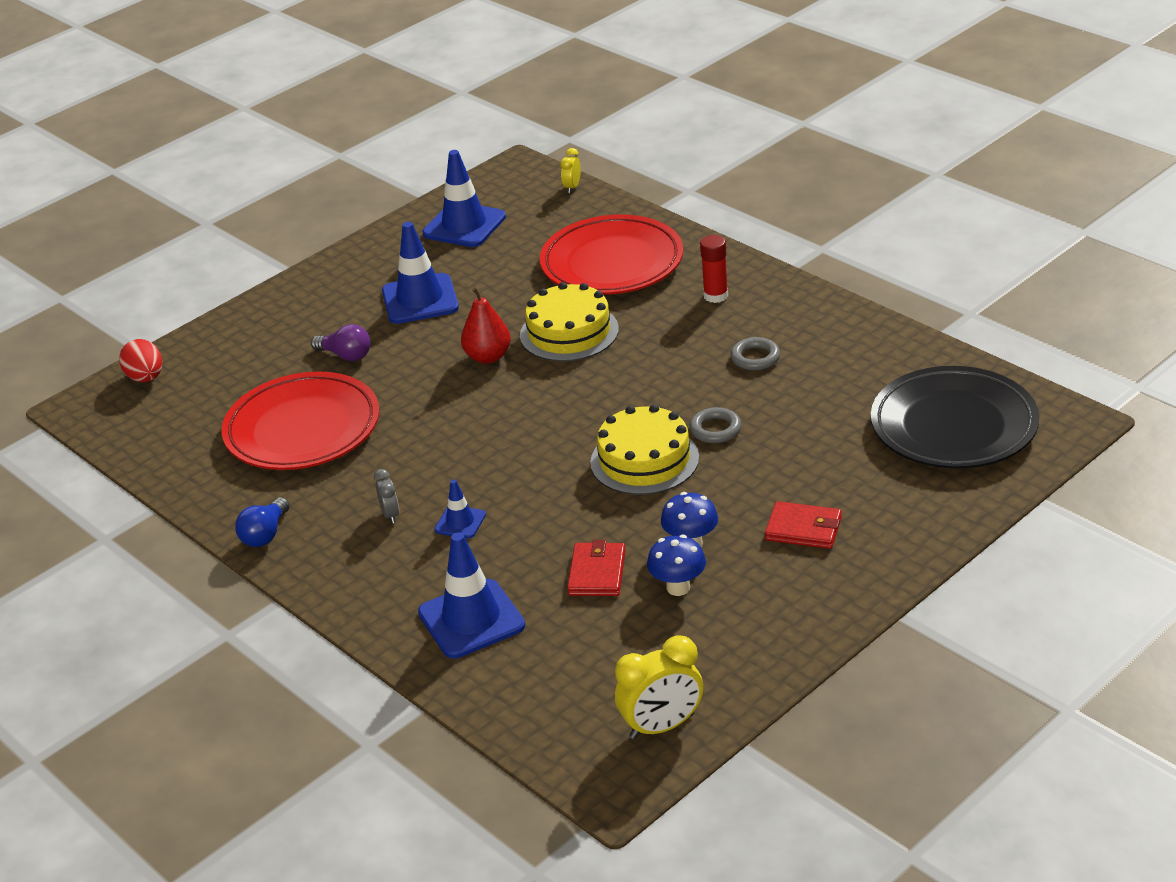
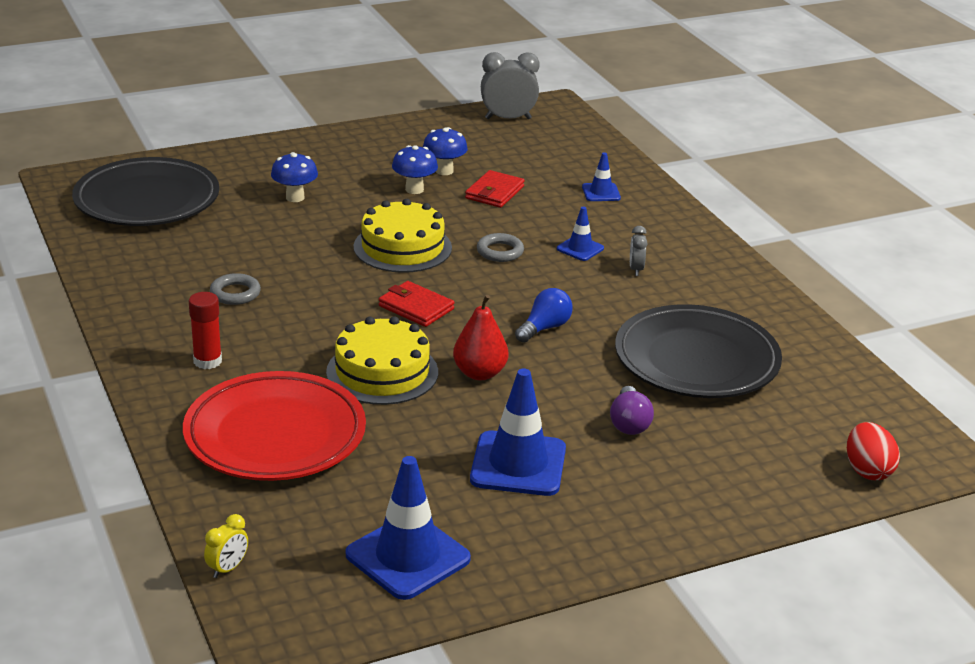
camera: 165 degrees left, 5 degrees down
(265, 534) = (749, 285): blue light bulb -> blue light bulb (544, 328)
(303, 429) = (696, 360): red plate -> black plate
(346, 355) = (629, 423): purple light bulb -> purple light bulb turned 135 degrees counterclockwise
(471, 619) = (601, 192): blue traffic cone -> blue traffic cone, size x0.52
(662, 726) = (508, 118): yellow clock -> grey clock
(715, 429) = (326, 251): grey ring -> grey ring (500, 251)
(803, 529) = (328, 176): red wallet -> red wallet (416, 307)
(809, 485) = (295, 197): none -> blue mushroom

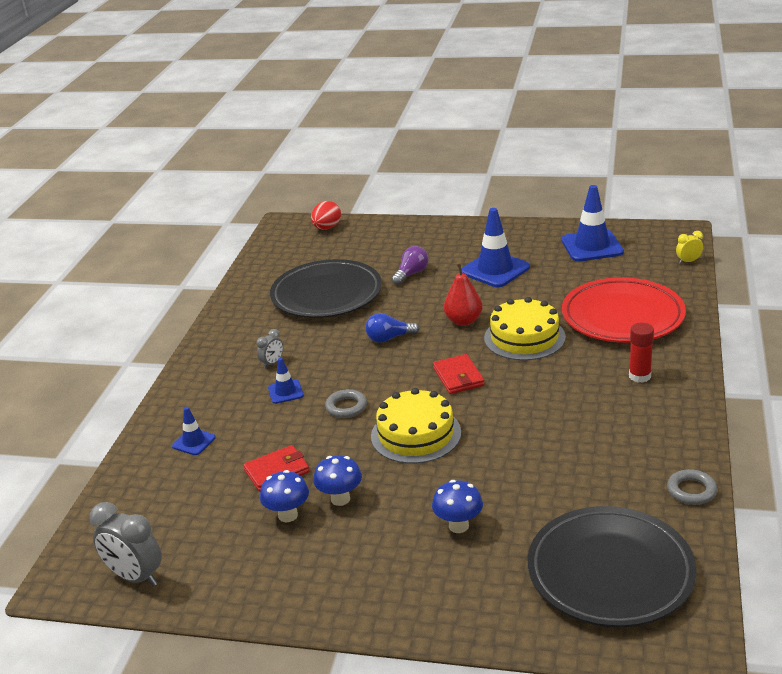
camera: 140 degrees left, 0 degrees up
(235, 293) = (585, 428): grey ring -> grey ring (691, 490)

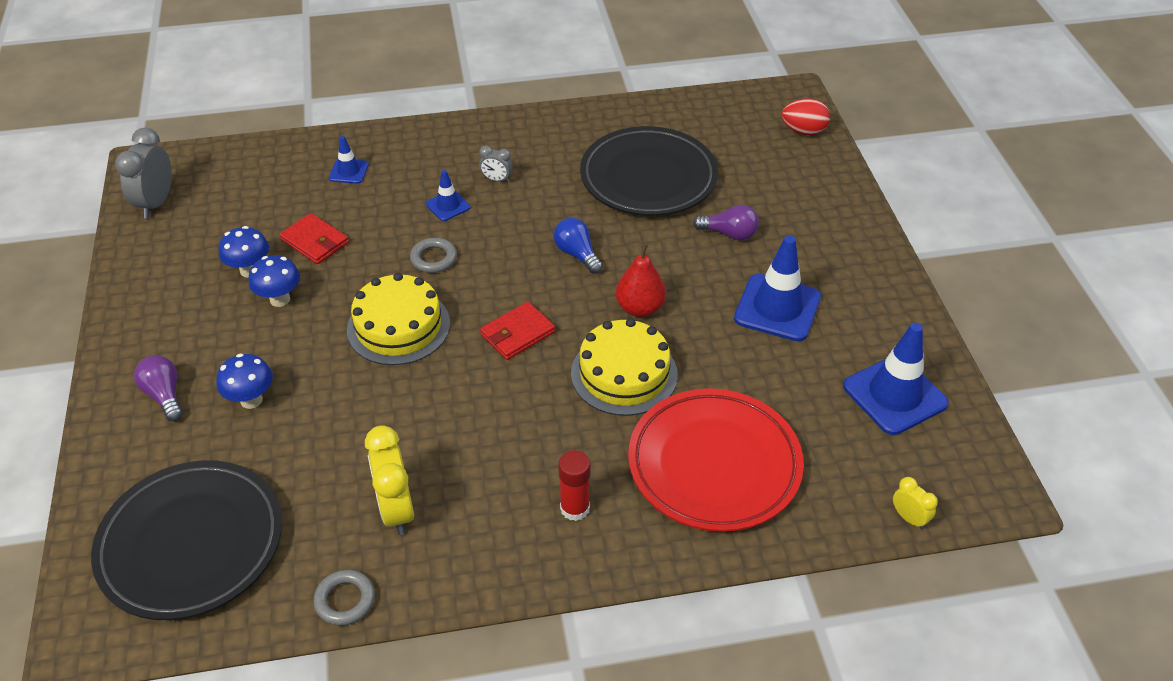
camera: 65 degrees right, 15 degrees up
(424, 582) = (164, 395): none -> purple light bulb
(612, 456) = (396, 510): none -> yellow clock

